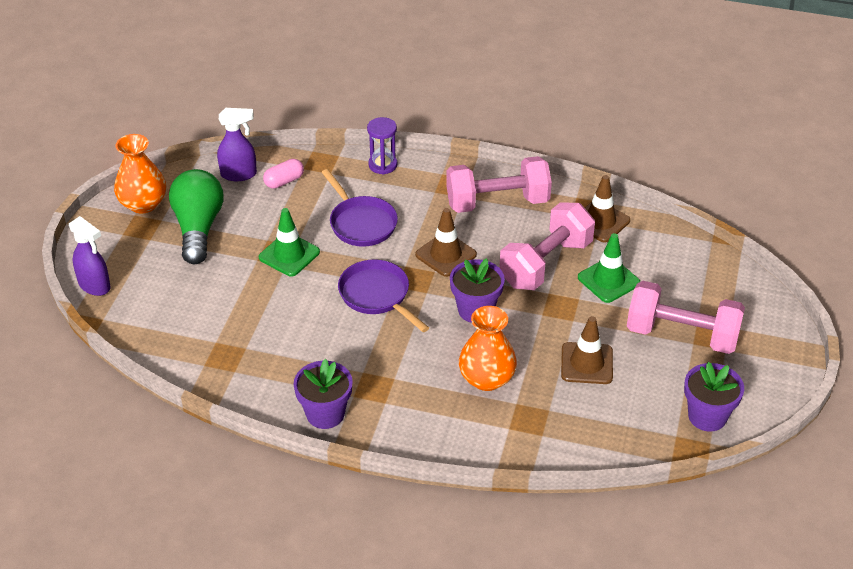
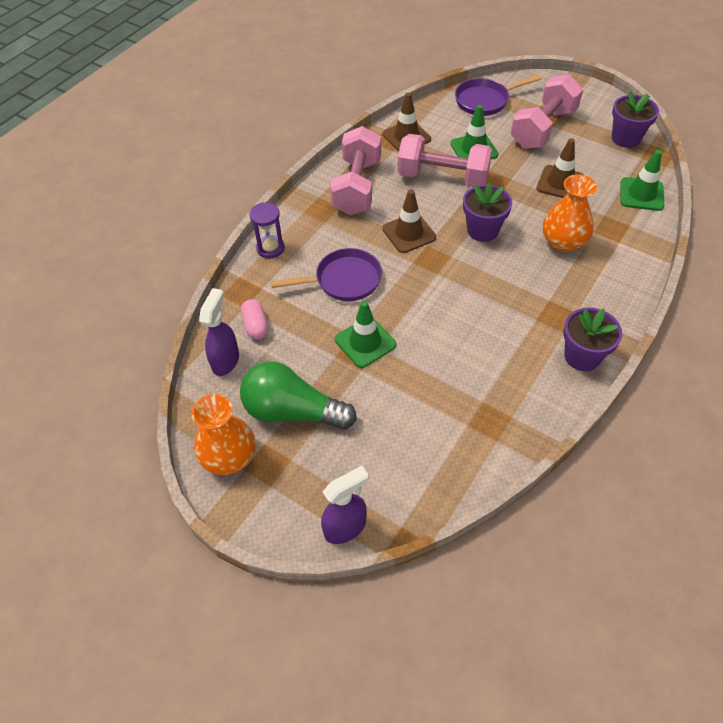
camera: 70 degrees left, 10 degrees up
(377, 295) = (444, 289): purple pan -> purple pan (485, 101)
(545, 264) = (442, 177): pink dumbbell -> pink dumbbell turned 45 degrees counterclockwise
(603, 441) = (641, 194): none -> green traffic cone

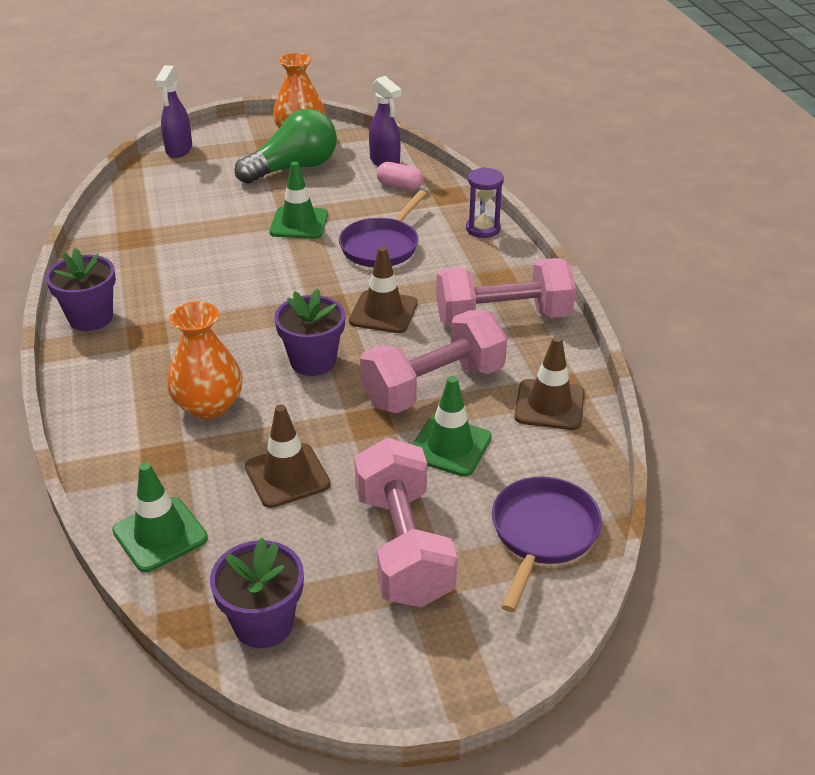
camera: 130 degrees right, 15 degrees down
(357, 187) = (502, 318): pink dumbbell -> pink dumbbell turned 60 degrees counterclockwise

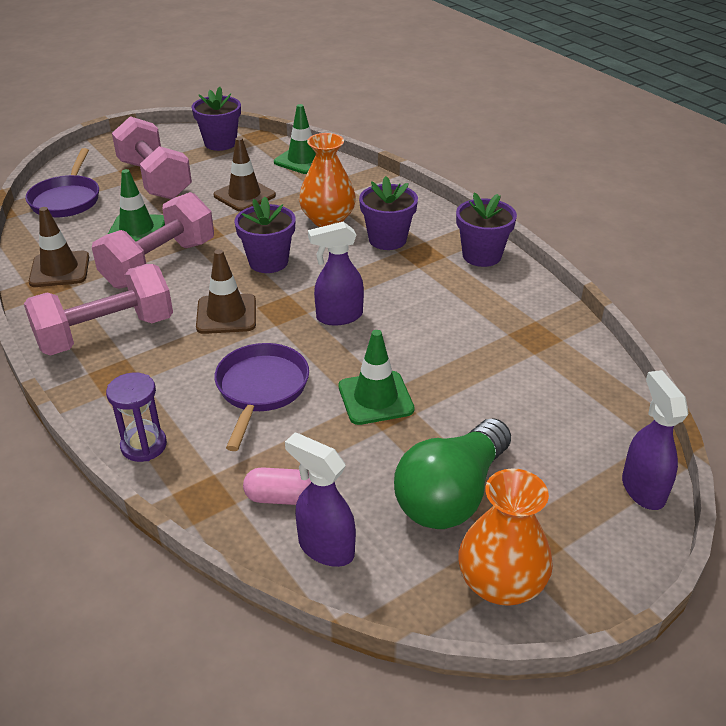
camera: 160 degrees right, 0 degrees up
(166, 360) = (387, 240): none -> purple flower pot
(282, 288) = (338, 317): none -> purple spray bottle

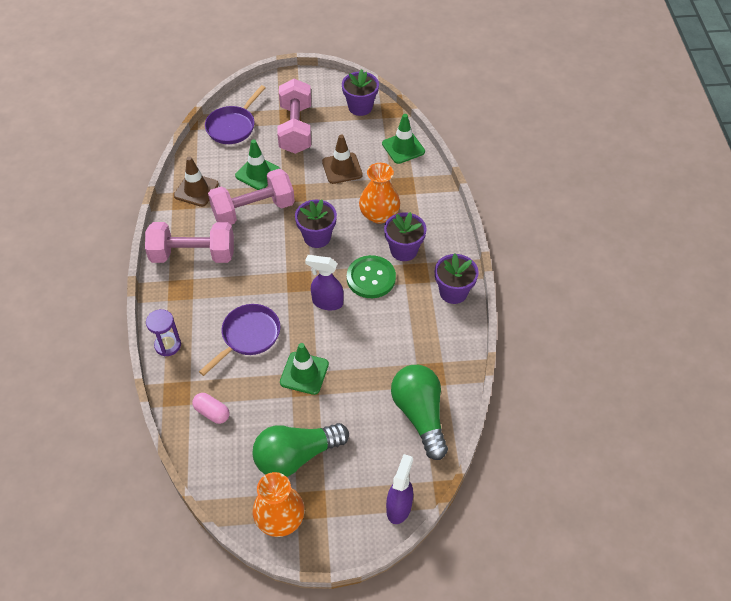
camera: 30 degrees right, 15 degrees up
(226, 314) = (265, 270): brown traffic cone -> none
(325, 548) = (213, 453): purple spray bottle -> none
(372, 276) = (371, 278): none -> green button
(564, 380) = (420, 415): none -> green light bulb

